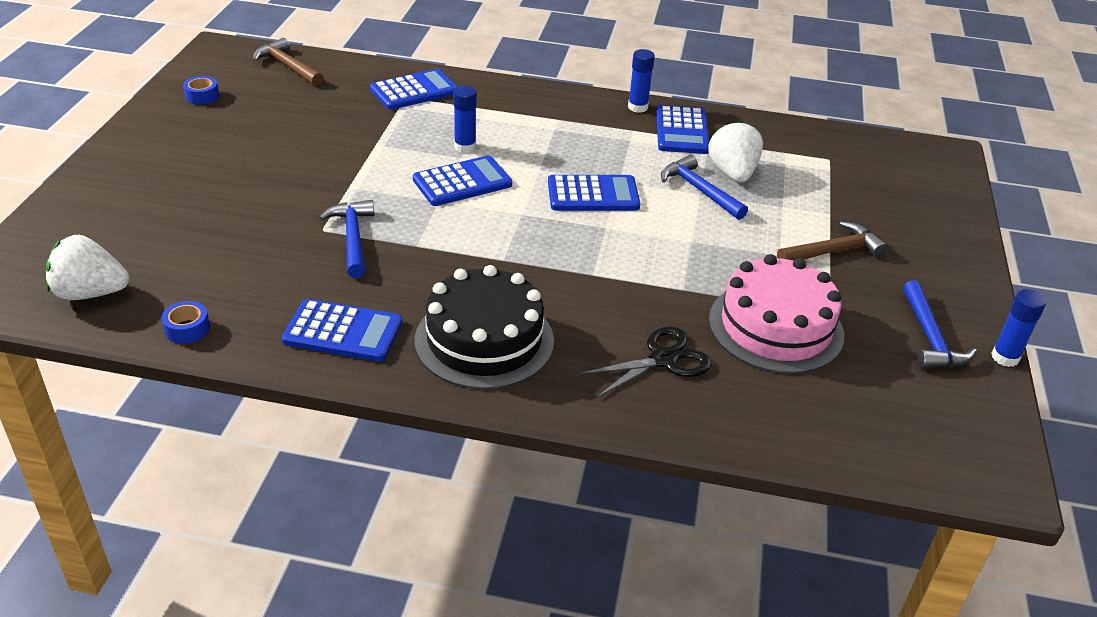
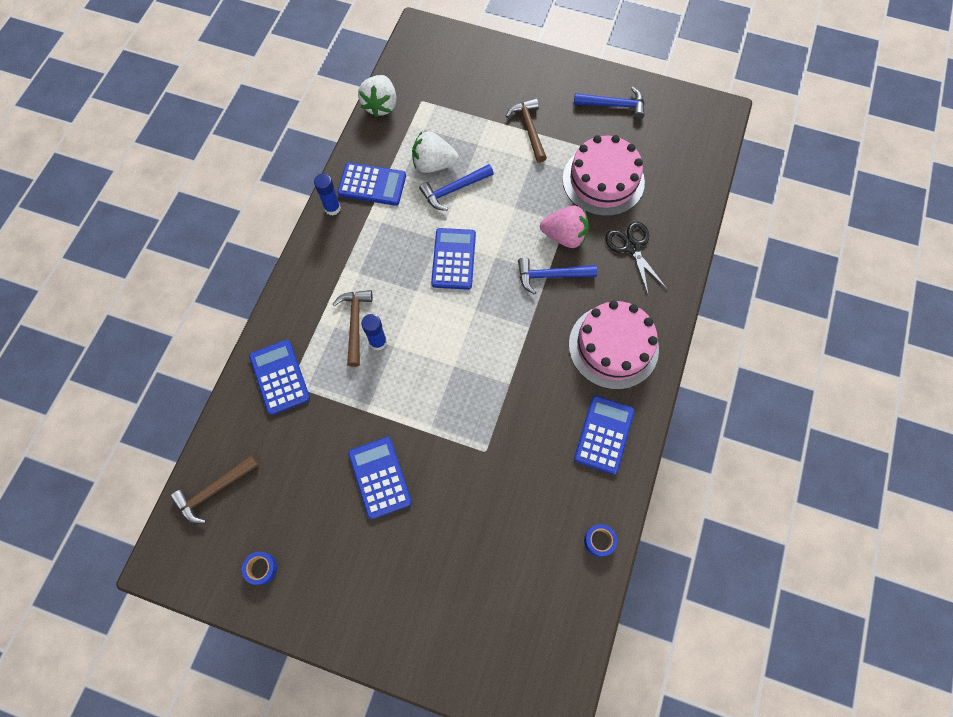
camera: 80 degrees left, 30 degrees up
(90, 293) = (557, 620): white strawberry -> white strawberry (380, 105)
(352, 238) = (497, 429): blue hammer -> blue hammer (550, 276)
(462, 182) = (429, 347): blue calculator -> blue calculator (380, 477)
(484, 340) = (613, 346): black cake -> pink cake
(487, 131) = (355, 323): none -> brown hammer
(660, 289) = (564, 236): none -> pink strawberry
(1005, 357) = (631, 76): blue glue stick -> none

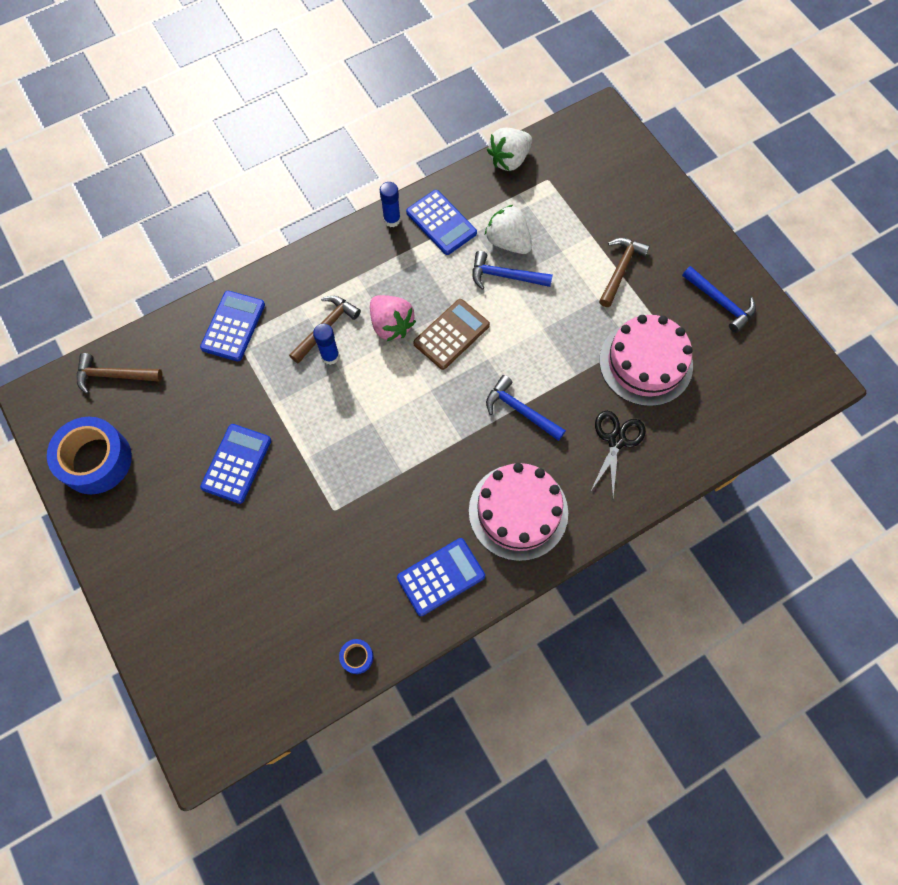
camera: 40 degrees right, 0 degrees up
(261, 568) = (96, 460): blue tape -> blue tape, size x2.34
(454, 259) = (451, 334): blue calculator -> brown calculator
(564, 236) = (564, 385): pink strawberry -> pink strawberry (391, 325)

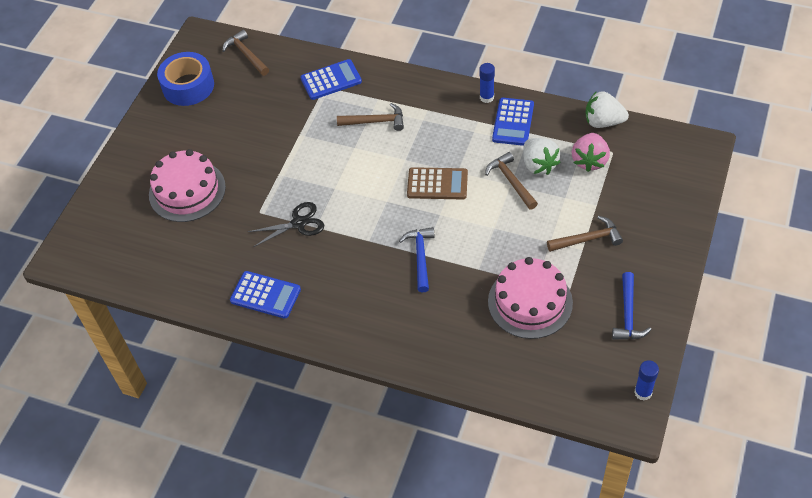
camera: 55 degrees right, 15 degrees down
(236, 464) = (245, 146): blue calculator -> none
(330, 356) = (358, 137): blue glue stick -> blue glue stick (643, 392)
(357, 657) = (177, 289): blue tape -> none
(391, 325) = (411, 150): pink strawberry -> pink strawberry (589, 161)
(505, 276) = (511, 181): blue hammer -> brown hammer
(508, 242) = (539, 165): white strawberry -> white strawberry turned 150 degrees clockwise
(518, 511) = (347, 305): pink cake -> pink cake (187, 191)
(616, 440) = (452, 324): black scissors -> black scissors (298, 223)

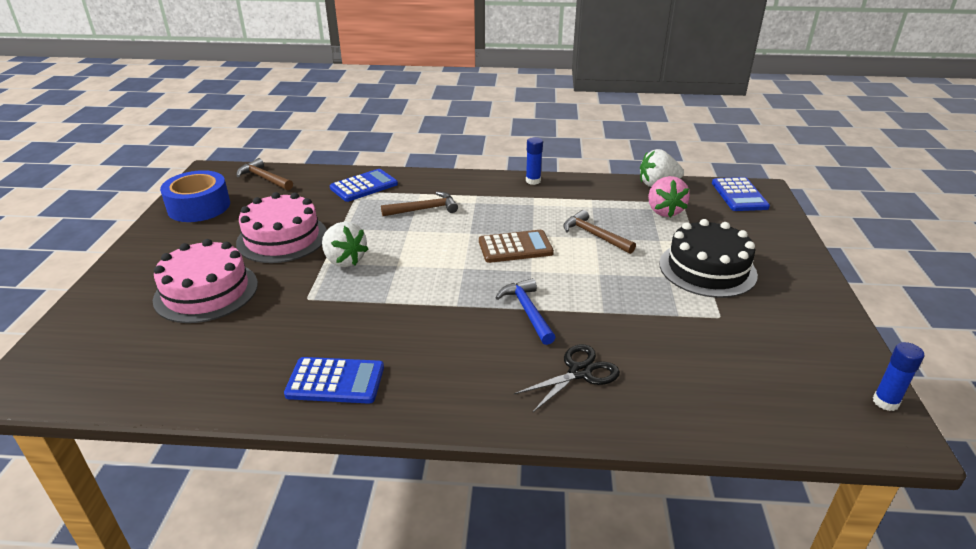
camera: 20 degrees left, 20 degrees down
(298, 223) = (361, 302): black scissors -> black scissors (579, 372)
(513, 122) = (569, 194): blue calculator -> blue calculator (739, 195)
(530, 302) = (683, 333): pink cake -> pink cake (282, 238)
(539, 165) = (615, 220): white strawberry -> white strawberry (344, 260)
(588, 239) = (707, 269): brown hammer -> black cake
(628, 314) = (802, 327): blue hammer -> none

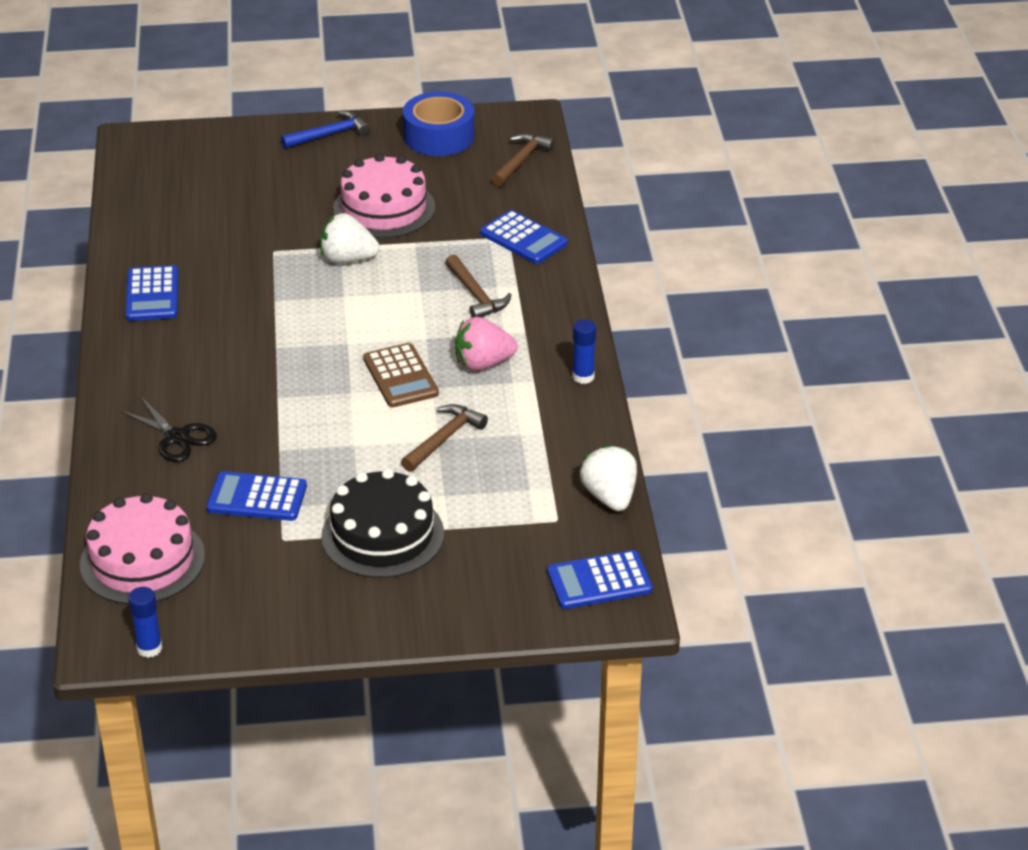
camera: 80 degrees right, 5 degrees up
(206, 291) = (275, 189): pink cake -> pink cake (142, 560)
(344, 260) = (347, 259): white strawberry -> white strawberry turned 60 degrees clockwise
(527, 311) = (272, 396): blue hammer -> blue hammer (329, 134)
(664, 211) = (526, 502): pink strawberry -> pink strawberry (483, 363)
(667, 327) = (257, 497): none -> blue calculator

